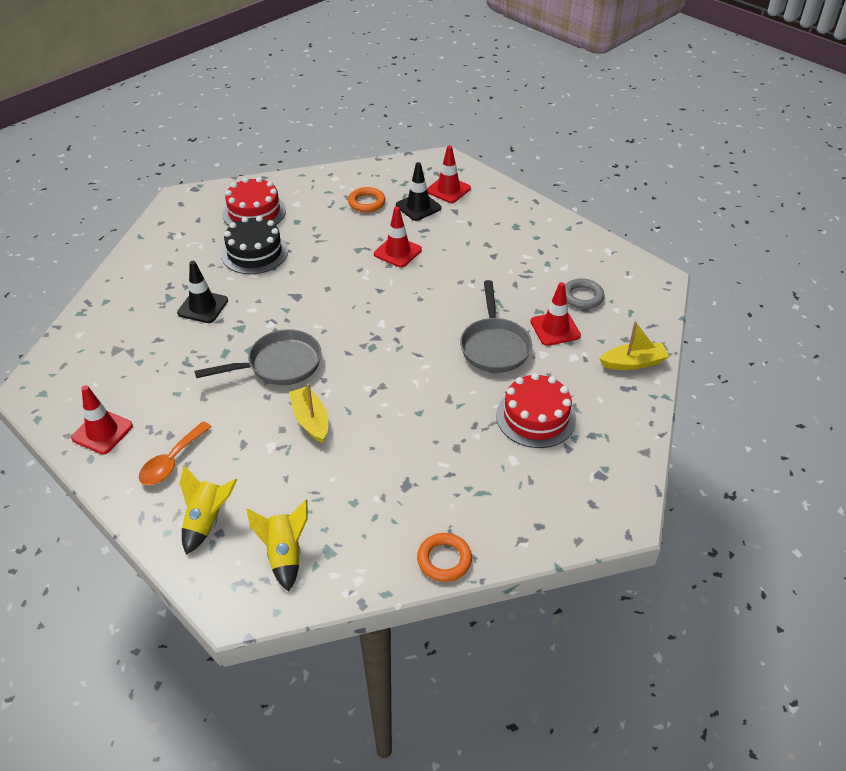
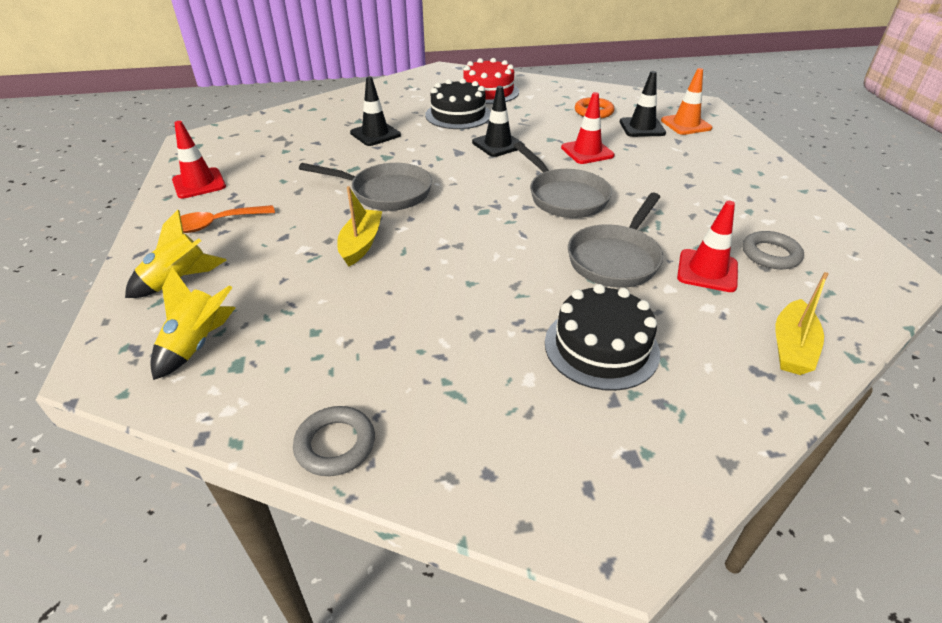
camera: 35 degrees right, 5 degrees down
(321, 274) = (498, 144): none -> black traffic cone
(418, 306) = (564, 197): none -> grey pan
(444, 560) = (335, 444): orange ring -> grey ring
(448, 190) = (686, 124): red traffic cone -> orange traffic cone
(536, 417) = (601, 347): red cake -> black cake
(633, 363) = (792, 347): yellow boat -> yellow boat turned 90 degrees clockwise

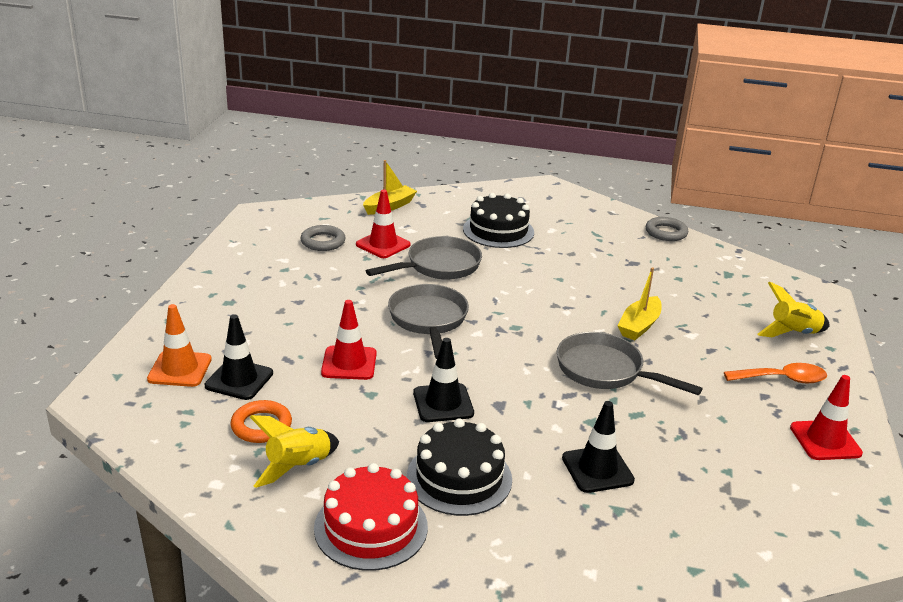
camera: 160 degrees left, 10 degrees down
(198, 344) = (758, 289): yellow rocket -> yellow rocket (298, 467)

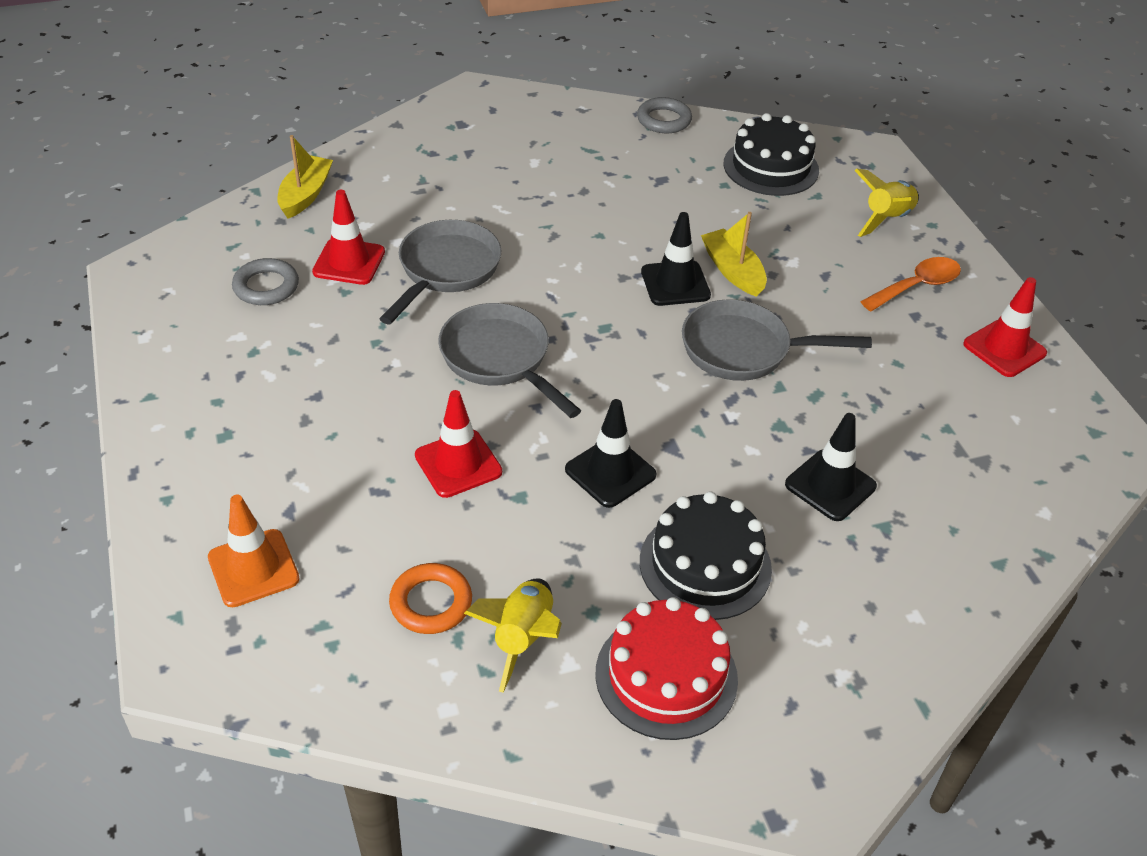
camera: 30 degrees left, 15 degrees up
(239, 380) = (344, 549): black traffic cone -> black traffic cone (675, 284)
(498, 231) = (473, 186): black cake -> black cake (771, 167)
(639, 326) = (733, 271): yellow boat -> yellow boat turned 150 degrees clockwise

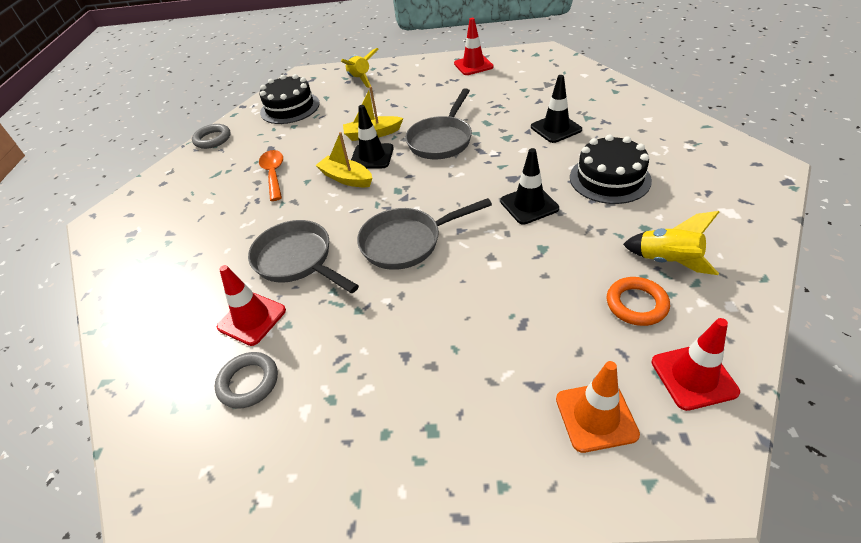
camera: 65 degrees left, 0 degrees up
(305, 195) = (141, 342): yellow boat -> yellow boat (346, 178)
(458, 464) = (505, 275): red traffic cone -> red traffic cone (693, 377)
(666, 676) = (693, 205): red cake -> none
(917, 286) = (417, 80): orange spoon -> orange spoon (274, 174)

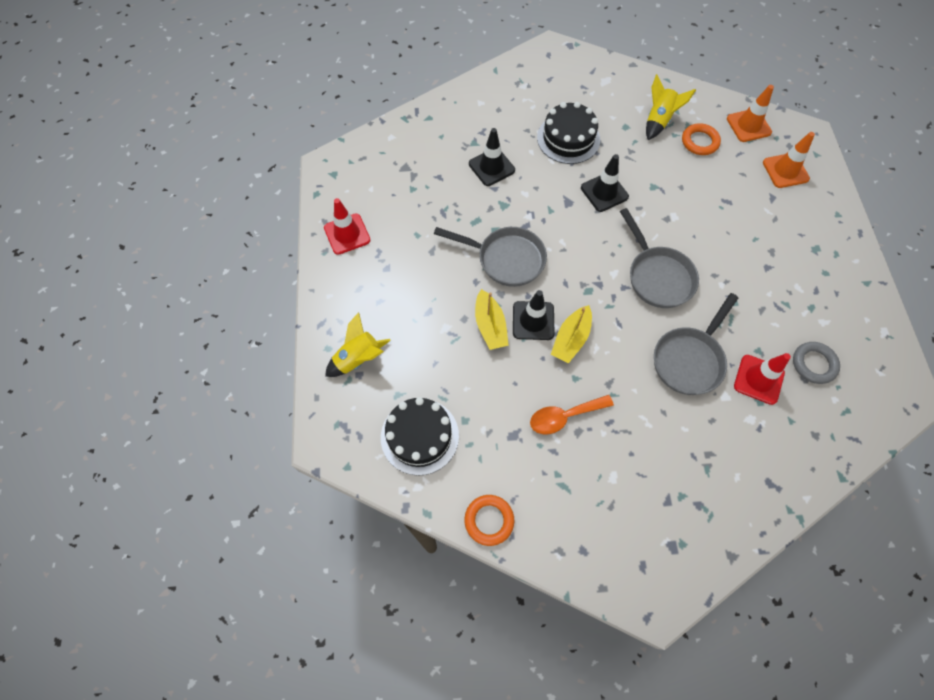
camera: 100 degrees left, 20 degrees up
(212, 139) = (489, 520): grey ring -> orange ring
(693, 377) = (748, 125): red traffic cone -> orange traffic cone

